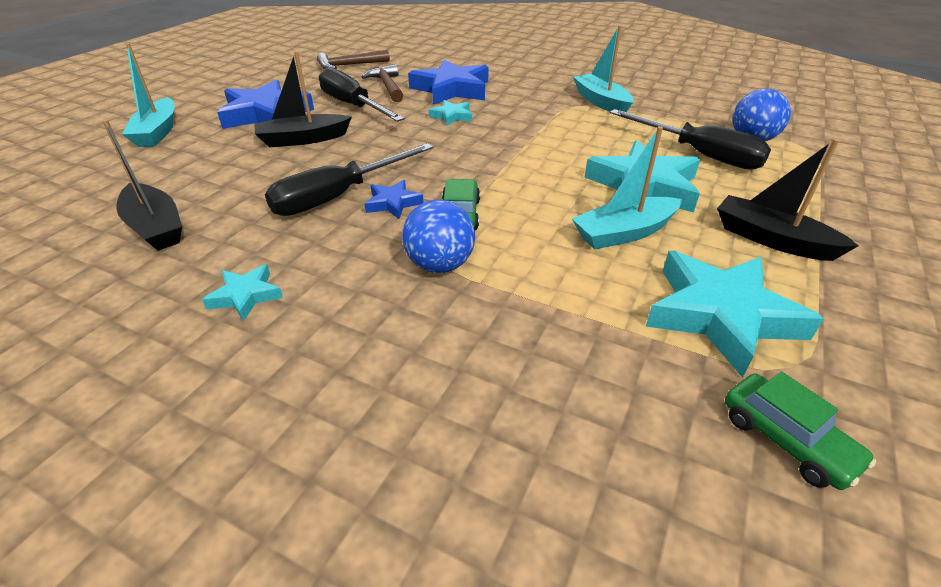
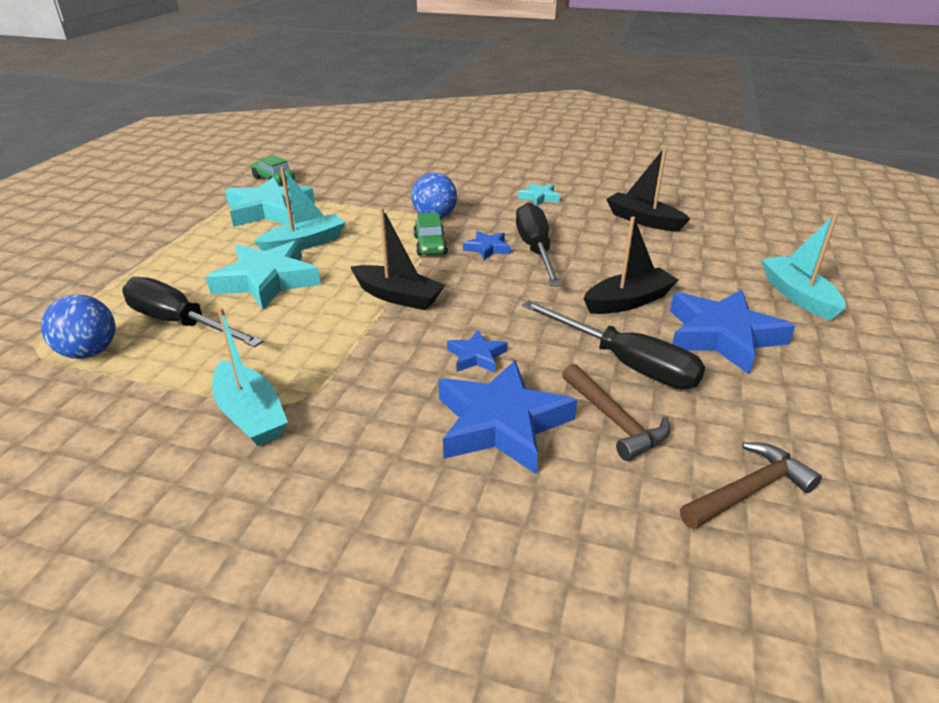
camera: 170 degrees right, 5 degrees down
(338, 196) = (535, 250): black screwdriver -> black screwdriver turned 45 degrees counterclockwise
(452, 116) = (476, 356): turquoise star -> blue star
(772, 239) = (194, 248): black boat -> black boat (397, 296)

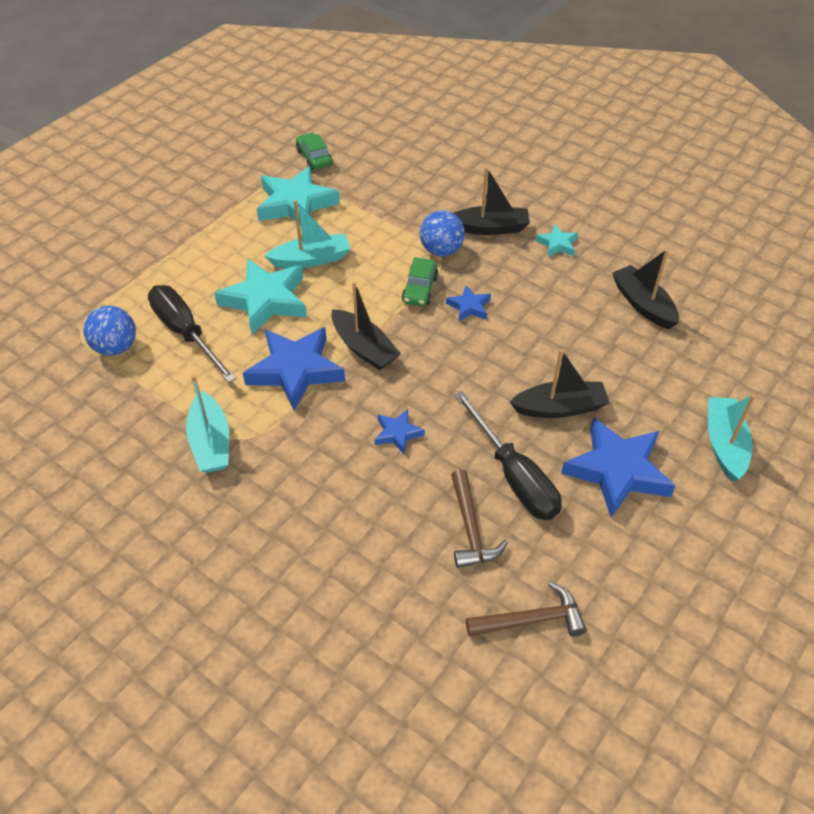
camera: 20 degrees right, 15 degrees up
(471, 197) = (490, 228): none -> black boat
(501, 423) = (384, 505): blue star -> blue star (295, 371)
(535, 250) = (513, 320): black screwdriver -> none

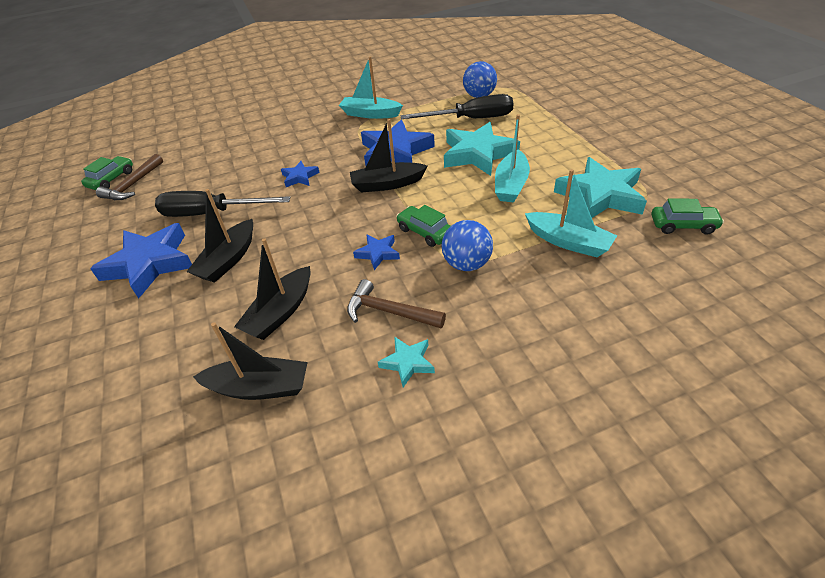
camera: 125 degrees right, 5 degrees down
(470, 528) = (205, 183): brown hammer -> brown hammer (389, 311)
(490, 228) = (476, 316): black boat -> black boat (280, 312)
(541, 666) = (111, 179): none -> green car
(724, 444) = (80, 342): turquoise boat -> turquoise boat (568, 242)

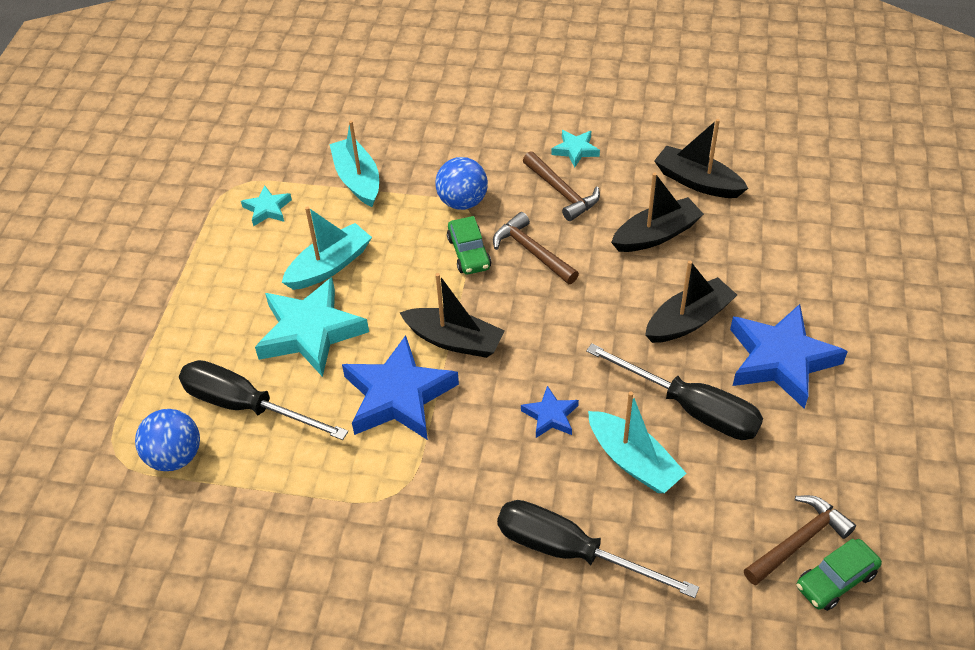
camera: 150 degrees left, 5 degrees up
(258, 140) = (570, 551): none -> black screwdriver
(370, 114) = (361, 514): turquoise boat -> turquoise boat (633, 461)
(378, 253) = (532, 252): blue star -> brown hammer
(600, 195) = (267, 209): turquoise star -> turquoise star, size x0.49
(683, 225) = (251, 148): green car -> none

